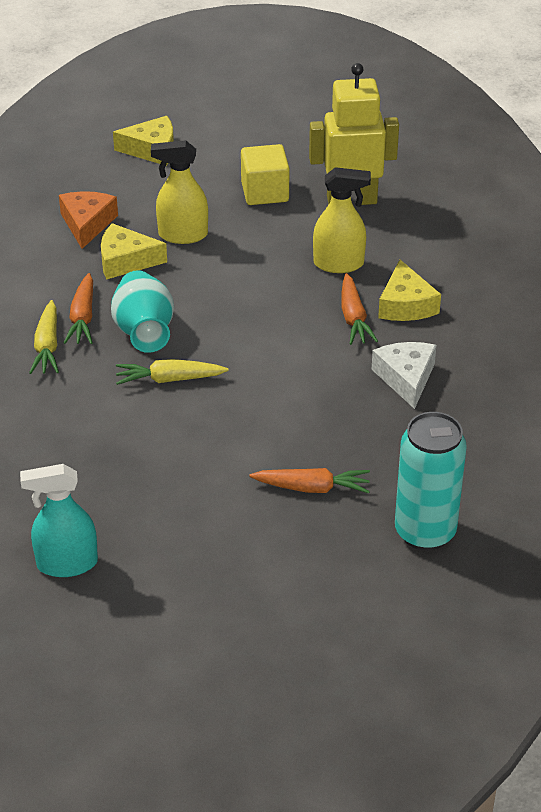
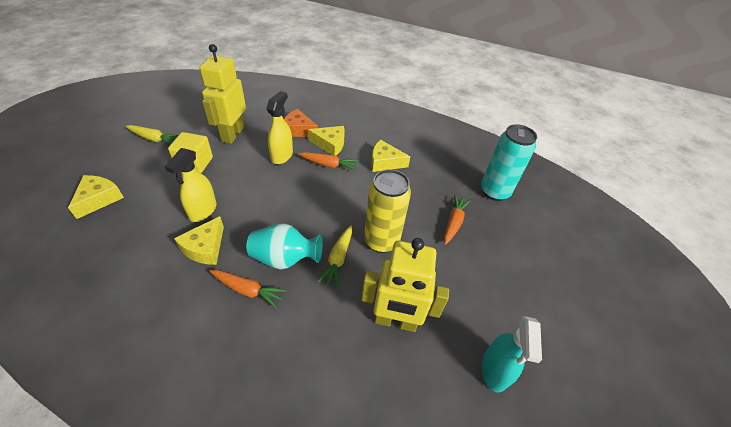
camera: 75 degrees left, 5 degrees up
(47, 346) = (265, 322): yellow carrot -> yellow carrot (154, 139)
(87, 224) = (145, 258): orange cheese -> orange cheese (298, 130)
(97, 456) = (395, 321): none -> yellow robot
(225, 414) = (381, 241): none -> yellow can
(406, 378) = (384, 162): white cheese -> yellow cheese

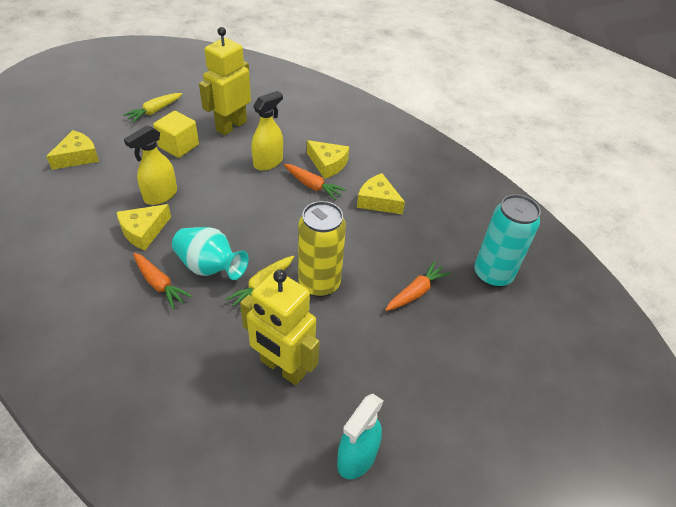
camera: 25 degrees right, 0 degrees up
(154, 139) = (155, 111): yellow carrot -> yellow carrot turned 90 degrees clockwise
(298, 130) = (302, 139): orange cheese -> none

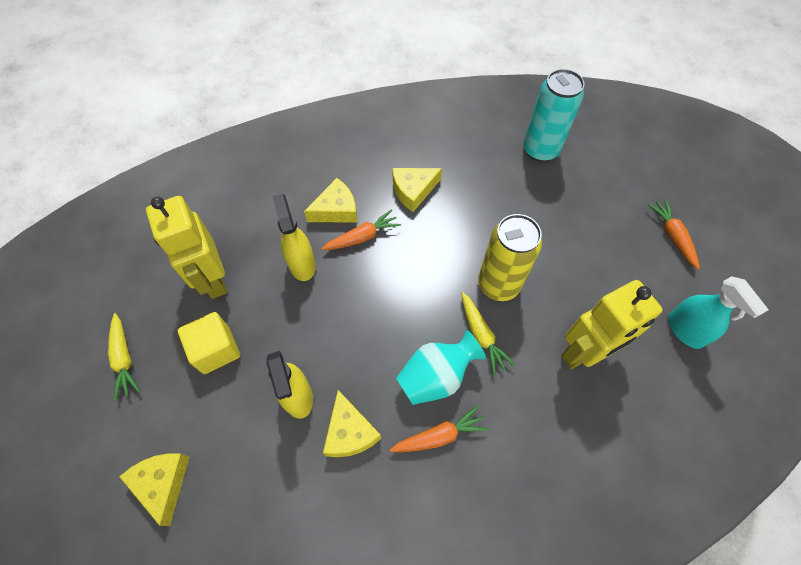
camera: 60 degrees left, 15 degrees up
(416, 292) = (538, 213): orange carrot -> orange carrot (672, 236)

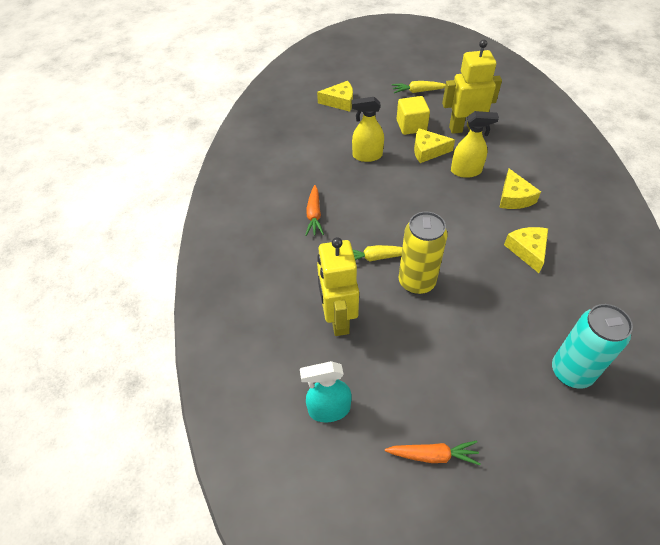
camera: 110 degrees right, 10 degrees down
(350, 432) = (335, 174): yellow cheese -> yellow cheese (428, 151)
(362, 237) = (484, 208): orange carrot -> none
(436, 376) = (354, 223): turquoise vase -> none

